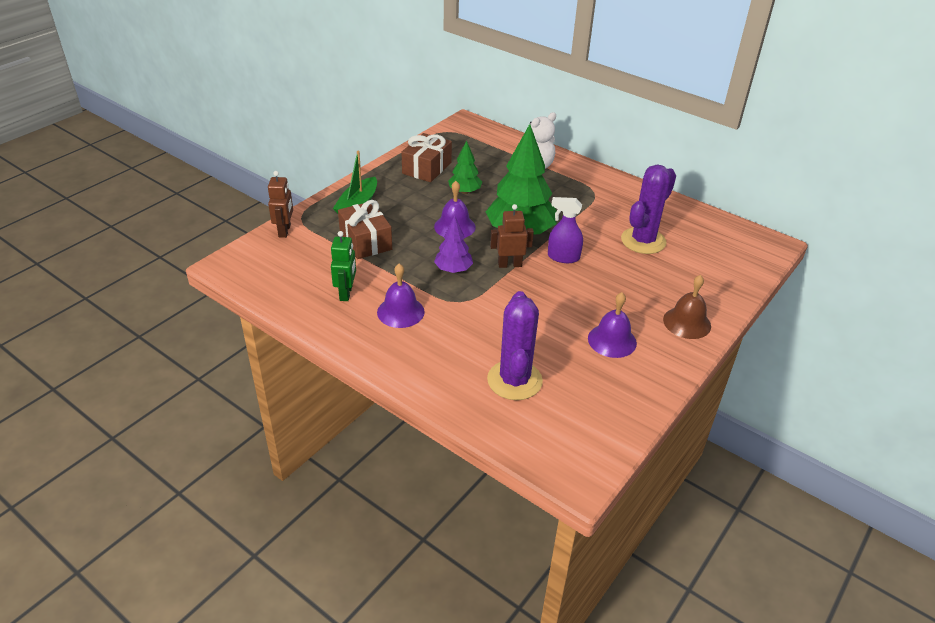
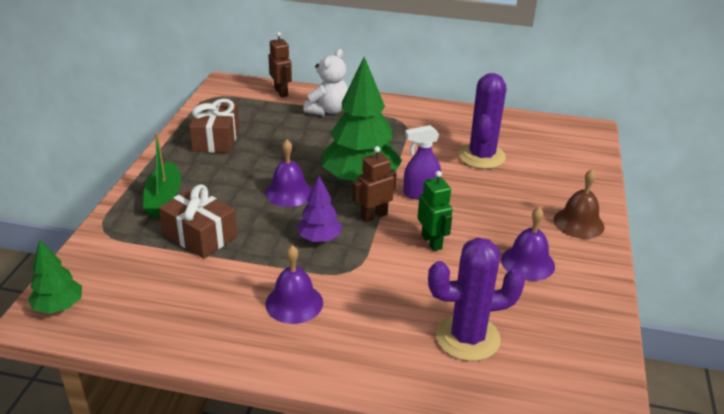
camera: 25 degrees left, 5 degrees down
(285, 231) = (93, 251): brown robot -> brown robot (281, 92)
(346, 293) = (217, 302): green robot -> green robot (432, 242)
(464, 191) = (274, 153): green tree -> green tree (59, 307)
(514, 380) = (467, 338): purple cactus -> purple cactus turned 75 degrees counterclockwise

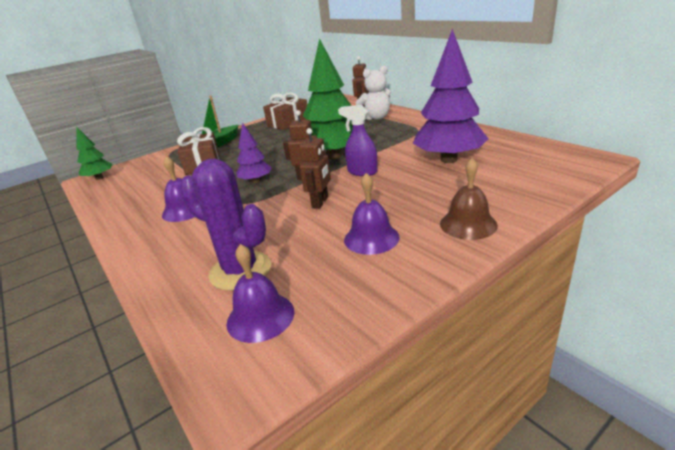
camera: 45 degrees right, 5 degrees down
(289, 192) = (281, 154): purple bell -> purple bell (260, 317)
(432, 242) = (320, 202): green robot -> brown robot
(481, 156) = (449, 159): purple cactus -> purple tree

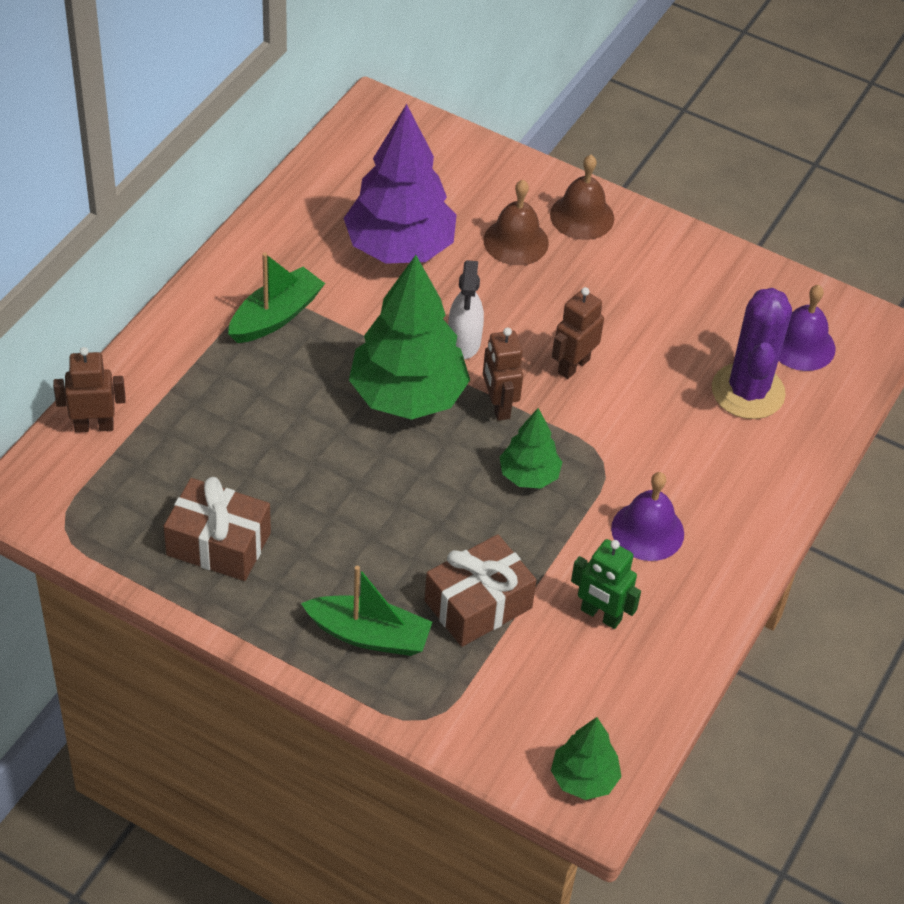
camera: 120 degrees left, 20 degrees up
(159, 190) = (600, 615): none -> green robot
(256, 181) = (529, 476): purple tree -> green tree
(320, 202) = (573, 365): brown robot -> brown robot turned 45 degrees counterclockwise
(362, 172) = (464, 342): purple spray bottle -> white spray bottle
(371, 238) = (640, 293): purple bell -> none
(376, 118) = (188, 380): white teddy bear -> none
(407, 131) = (275, 316): none -> green boat
(445, 195) = (516, 241): none -> brown bell

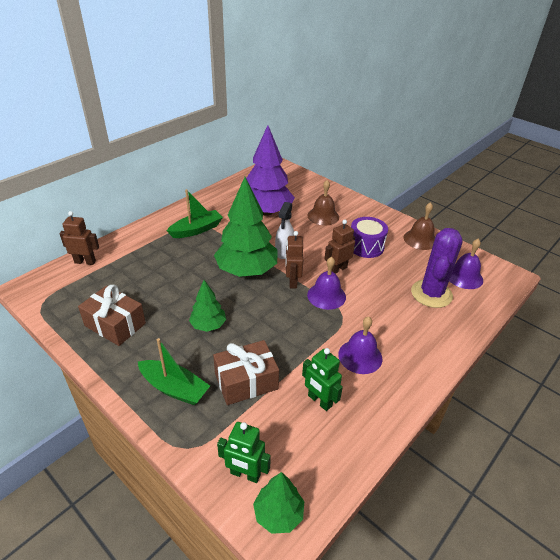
camera: 15 degrees right, 10 degrees down
(522, 738) = (245, 474): none -> green robot
(529, 476) = (298, 317): green tree -> green tree (208, 325)
(566, 425) = (326, 296): none -> purple bell
(582, 216) = (358, 211): brown bell -> brown bell (420, 239)
(614, 304) = (366, 246): none -> purple drum

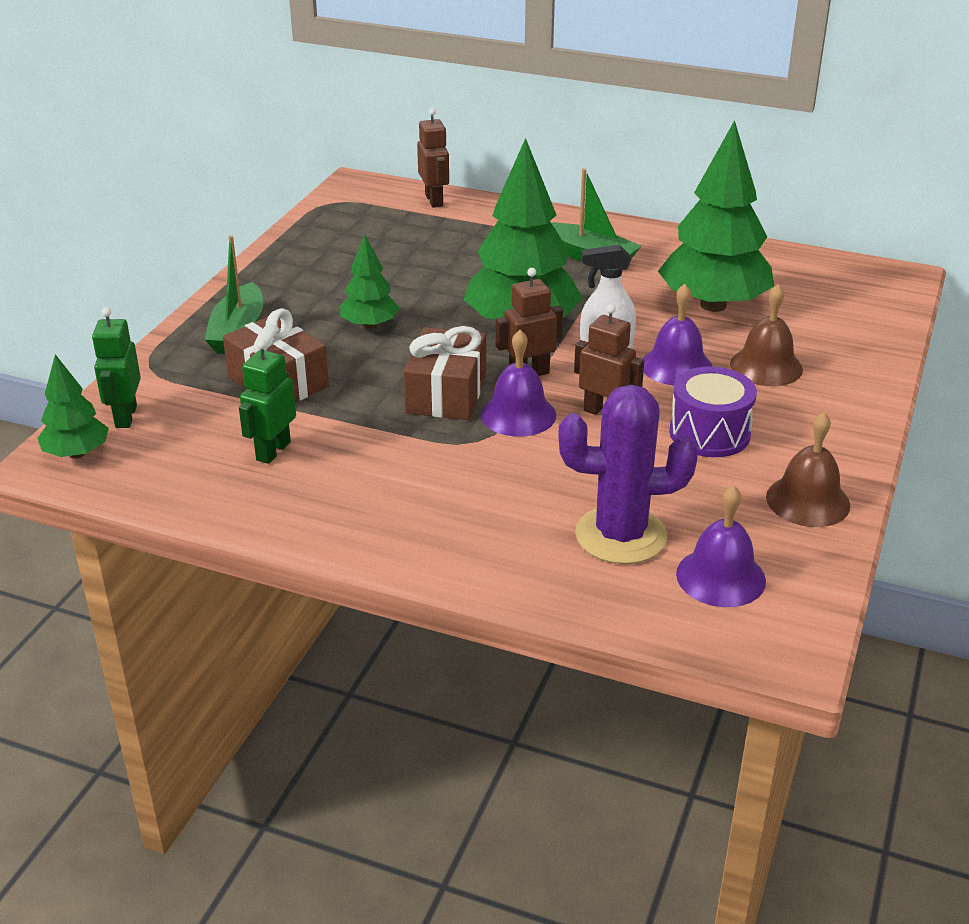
camera: 70 degrees right, 5 degrees down
(115, 324) = (326, 259): brown gift -> brown gift (446, 393)
(266, 212) = (713, 305): purple tree -> green tree
(360, 356) = (389, 474): purple bell -> purple bell (676, 366)

